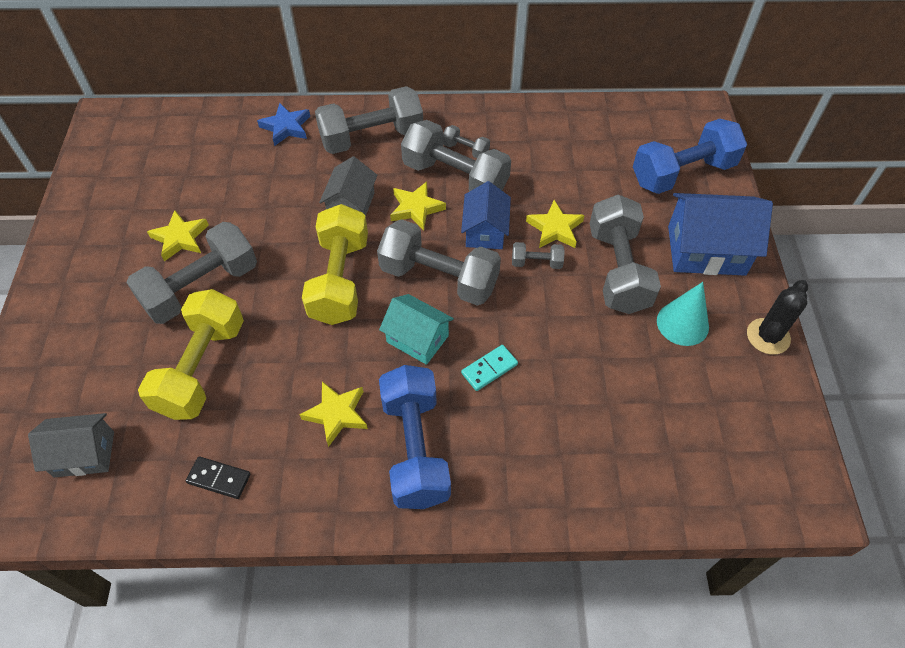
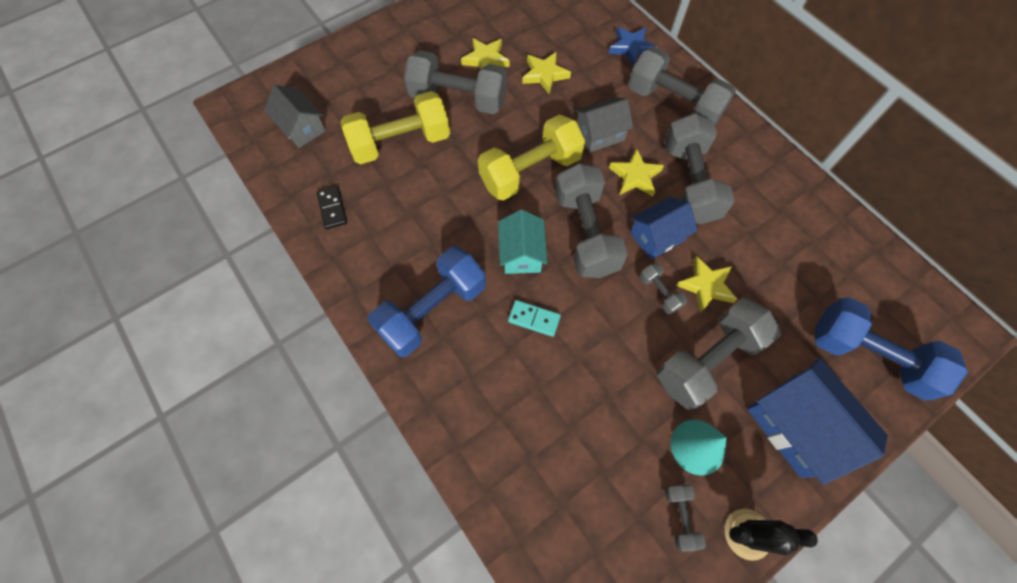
camera: 55 degrees right, 10 degrees up
(336, 414) = (424, 243): yellow star -> yellow star (544, 75)
(465, 150) = (724, 172): grey dumbbell -> grey dumbbell (680, 517)

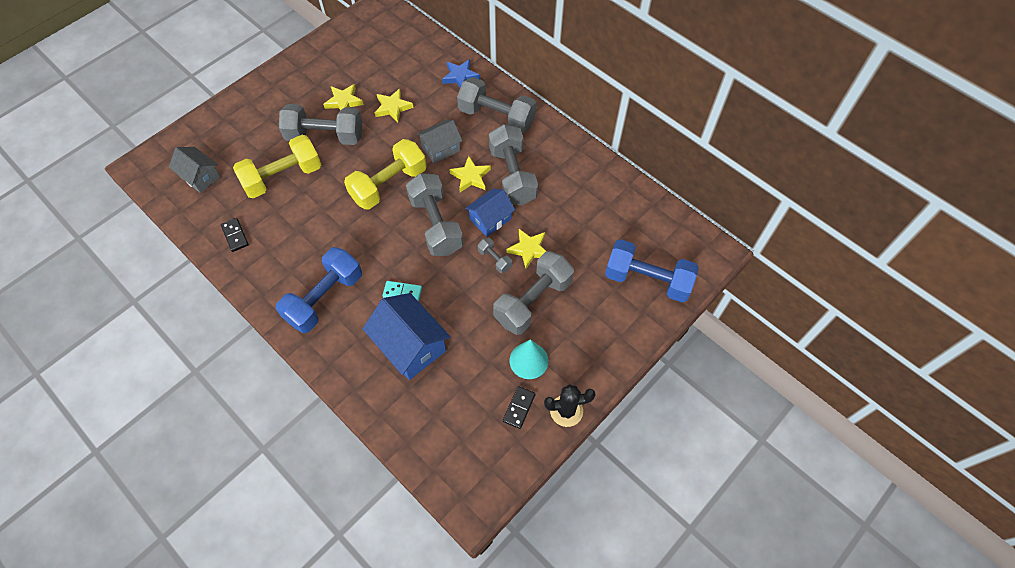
camera: 10 degrees left, 5 degrees down
(521, 253) = (388, 247): turquoise house -> none
(680, 517) = (519, 408): grey dumbbell -> black domino
(796, 425) = (598, 335): blue house -> blue house (410, 345)

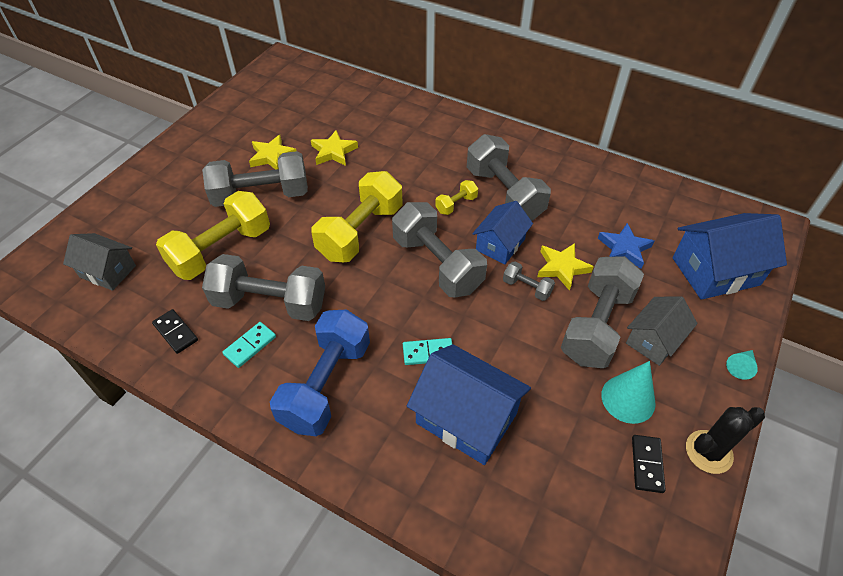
camera: 15 degrees left, 10 degrees down
(282, 257) = (250, 346): none -> turquoise domino
(441, 148) = (408, 182): grey house -> grey house (654, 340)
(460, 77) = (399, 109): blue star -> blue star (624, 249)
(471, 177) = (456, 204): yellow star -> yellow dumbbell
(496, 117) = (458, 140): grey dumbbell -> grey dumbbell (270, 302)
(623, 358) = (740, 366): none -> turquoise cone
(647, 280) = (715, 271): blue dumbbell -> blue house

